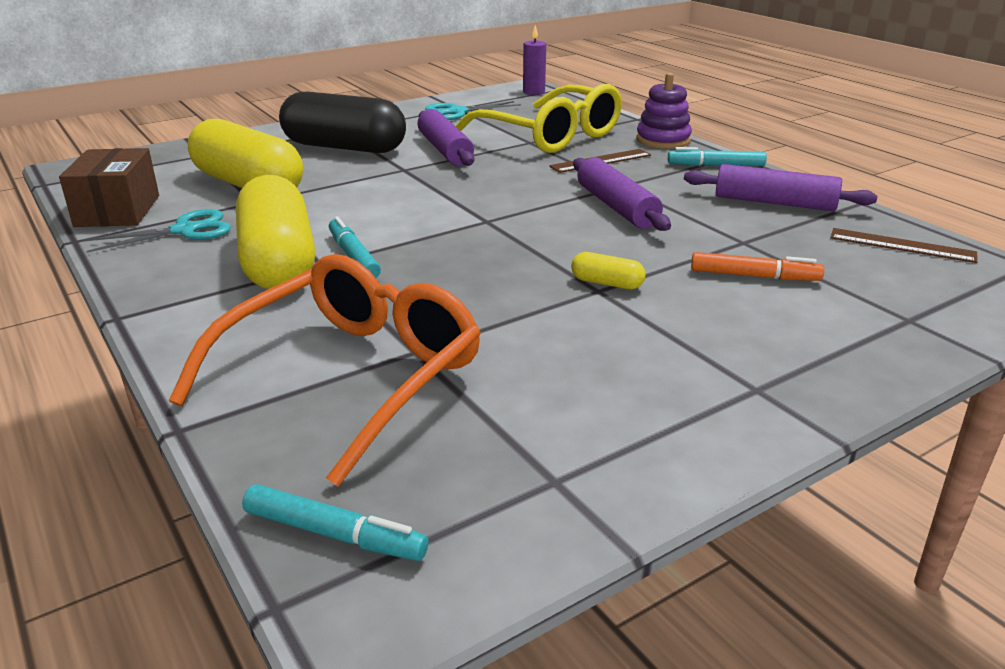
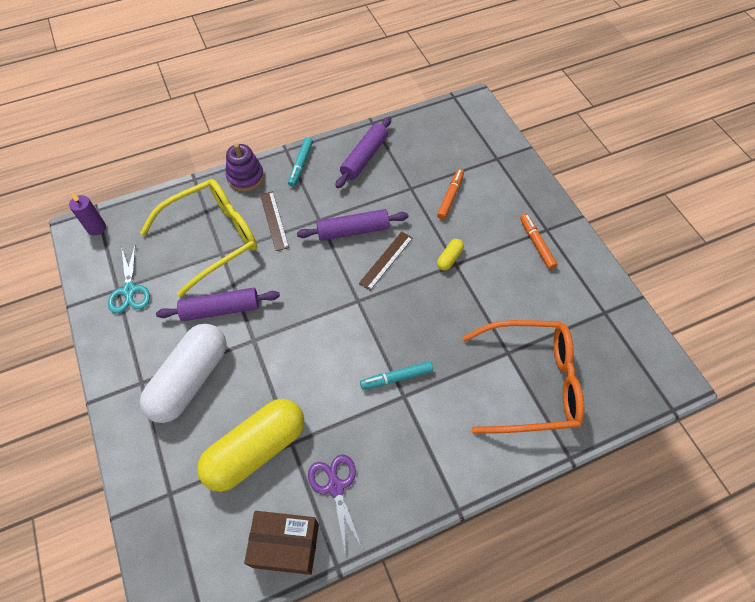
camera: 80 degrees left, 30 degrees up
(185, 230) = (335, 487): turquoise scissors -> purple scissors
(278, 262) = (397, 421): yellow capsule -> none
(334, 534) = (637, 390): turquoise marker -> none
(344, 147) = (190, 379): black capsule -> white capsule
(350, 377) = (530, 382): orange glasses -> orange glasses turned 135 degrees clockwise
(704, 375) = (536, 244): none -> orange marker
(902, 245) = (427, 129): brown ruler -> brown ruler (386, 260)

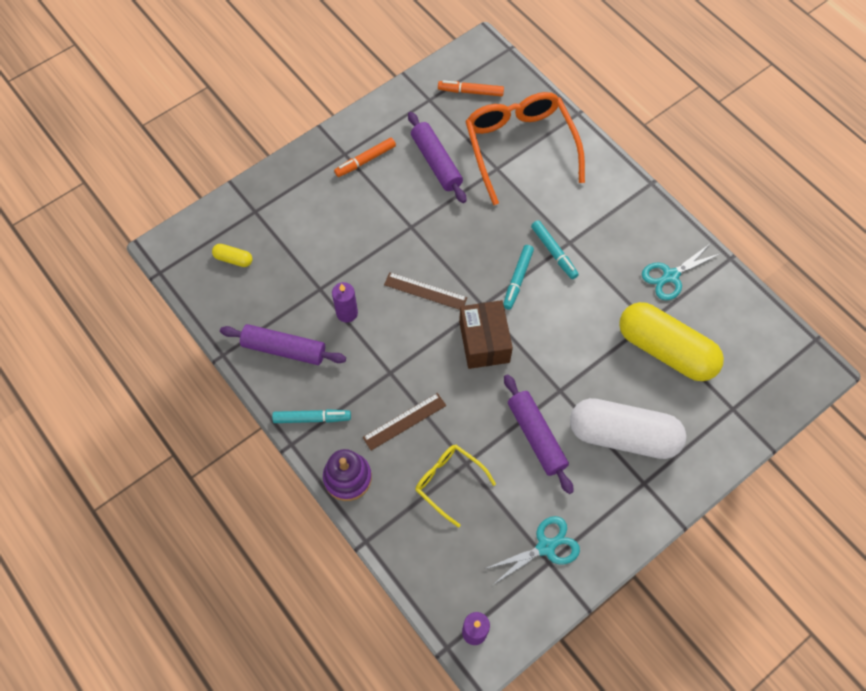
camera: 105 degrees left, 5 degrees up
(211, 238) = (449, 482): yellow glasses -> yellow glasses, size x0.53
(286, 545) = (732, 300): brown box -> brown box (484, 342)
(335, 487) = (670, 276): purple scissors -> turquoise scissors
(353, 230) = (396, 333): purple rolling pin -> purple rolling pin (436, 162)
(376, 336) = (517, 279): none -> turquoise marker
(383, 201) = (347, 313): none -> purple candle
(449, 258) = (406, 233): yellow capsule -> yellow capsule (233, 259)
(450, 197) = (323, 247): orange marker -> orange marker (470, 92)

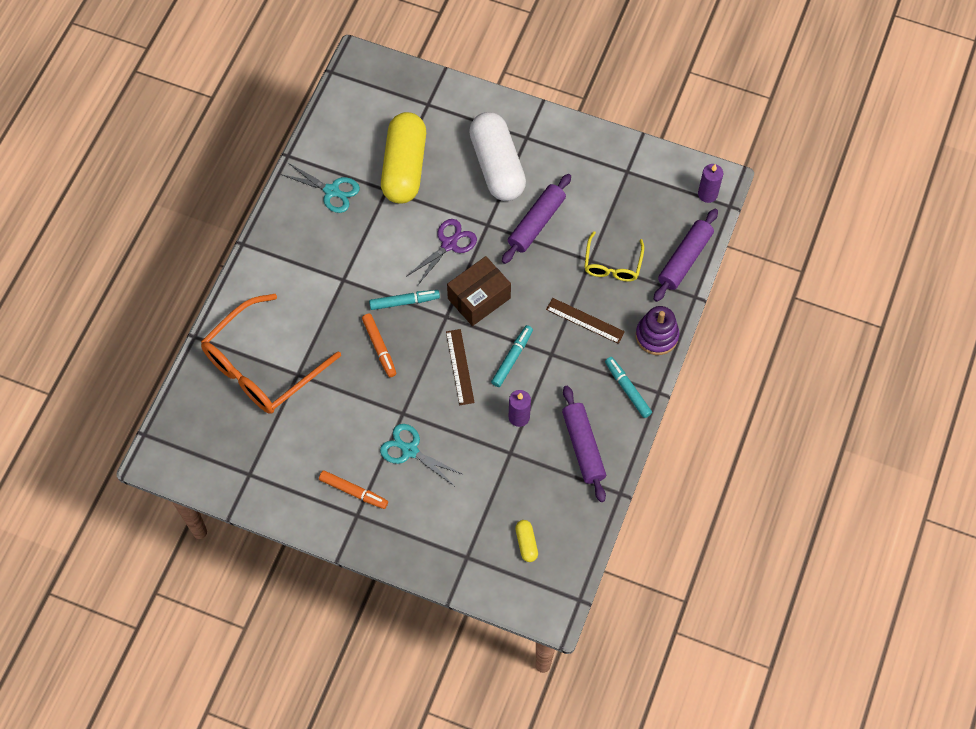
camera: 120 degrees left, 0 degrees up
(436, 162) = (320, 428): purple rolling pin -> purple rolling pin (684, 259)
(470, 92) = (219, 441): orange marker -> orange marker (379, 347)
(545, 547) = (617, 178): turquoise scissors -> turquoise scissors (410, 450)
(554, 252) = (360, 287): turquoise marker -> turquoise marker (512, 358)
(556, 346) = (449, 244): none -> purple scissors

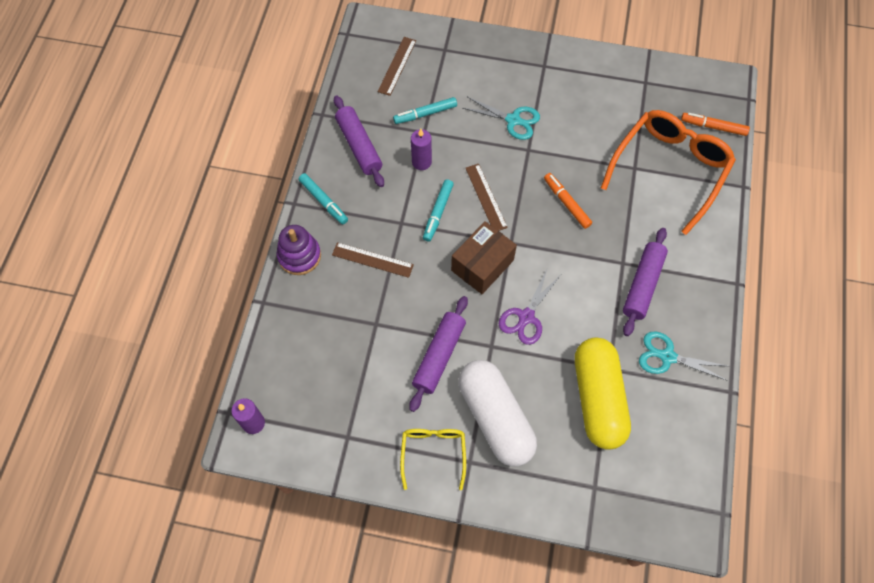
camera: 170 degrees right, 0 degrees up
(353, 492) = (552, 82): orange marker -> orange marker (713, 127)
(404, 302) = (555, 250): turquoise marker -> turquoise marker (425, 114)
(526, 543) = (397, 66): yellow capsule -> brown ruler
(612, 264) = (351, 323): yellow glasses -> yellow glasses (433, 454)
(684, 259) = (275, 341): purple rolling pin -> purple rolling pin (642, 285)

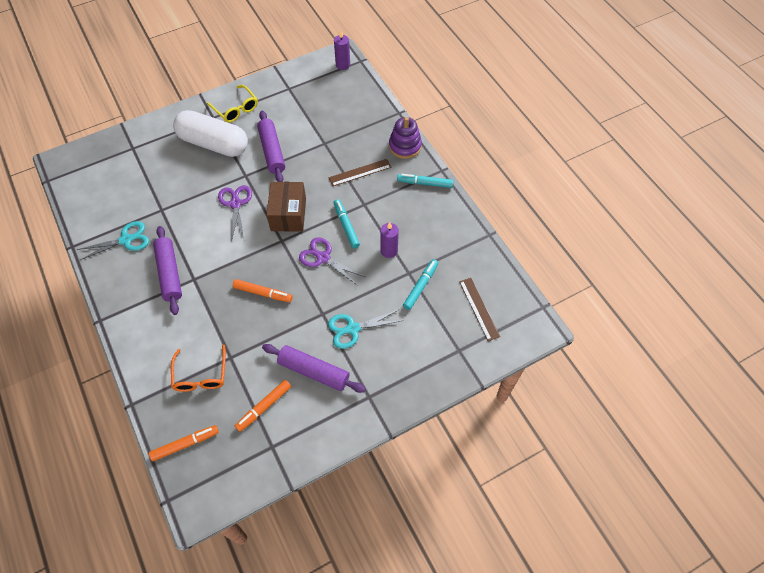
camera: 140 degrees right, 5 degrees down
(359, 146) = (441, 231): purple rolling pin -> purple rolling pin (314, 371)
(486, 197) = (323, 258): brown ruler -> purple scissors
(598, 398) = (158, 189): yellow capsule -> none
(632, 112) = (264, 407): none -> orange marker
(669, 170) = (200, 375): orange glasses -> orange glasses, size x0.53

